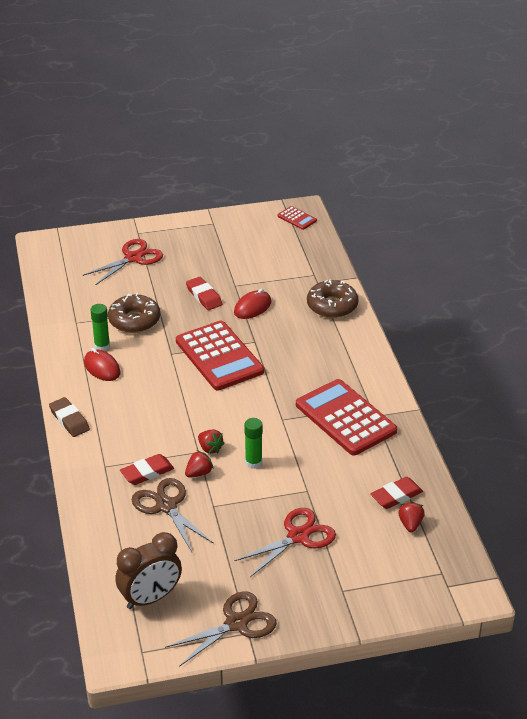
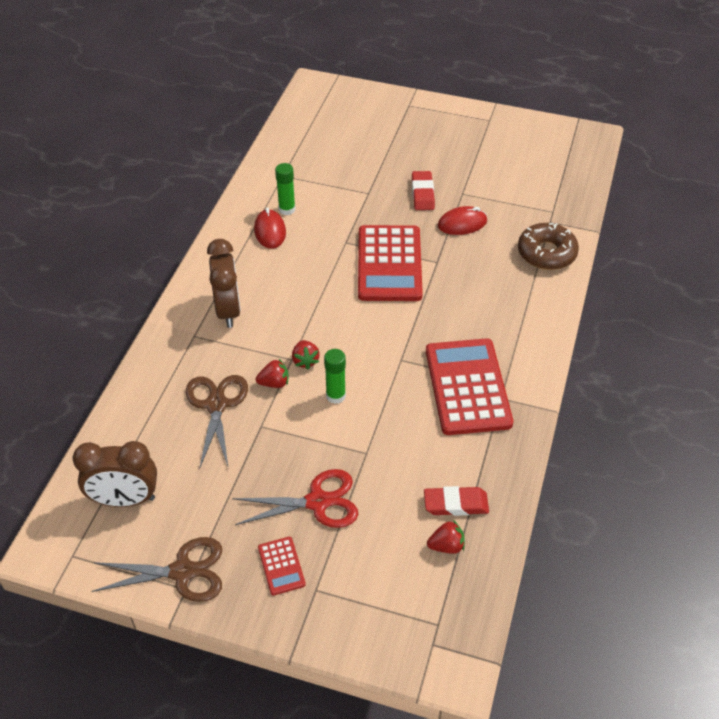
camera: 30 degrees right, 10 degrees up
(69, 420) = (199, 273): brown eraser -> none
(117, 437) = (228, 310): none -> brown clock
(133, 258) = (385, 129): red scissors -> none
(134, 320) = (337, 194): brown donut -> none
(147, 472) = (226, 360): red eraser -> none
(297, 218) = (579, 144): red calculator -> red calculator (281, 566)
(410, 524) = (446, 546): red strawberry -> red strawberry turned 45 degrees clockwise

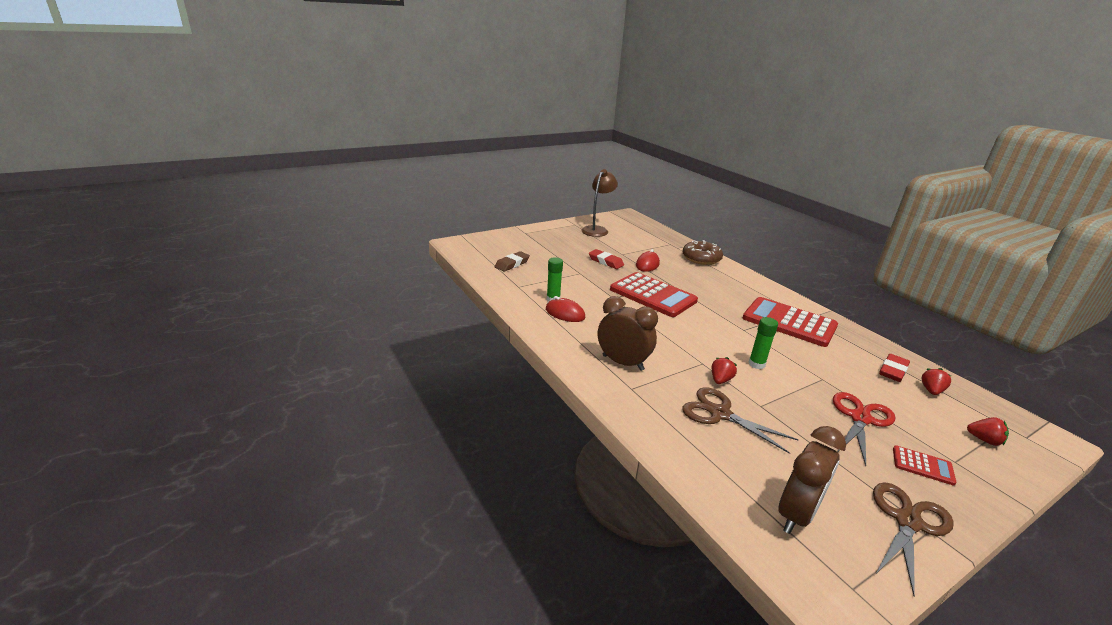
camera: 50 degrees left, 20 degrees down
(305, 361) = (710, 359): red strawberry -> red strawberry (984, 440)
(322, 143) = (512, 264): none -> brown eraser
(501, 142) = (597, 230): none -> brown lamp

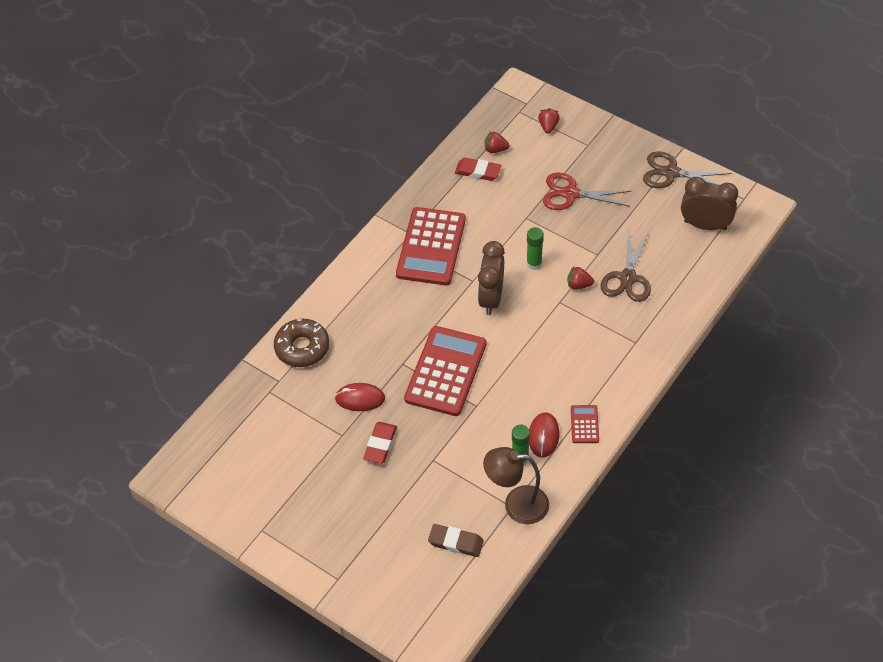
camera: 110 degrees left, 25 degrees up
(597, 230) = (267, 493): brown lamp -> brown lamp (516, 504)
(623, 363) = (601, 359): brown clock -> brown clock (491, 298)
(922, 465) = (606, 162): red calculator -> red calculator (584, 424)

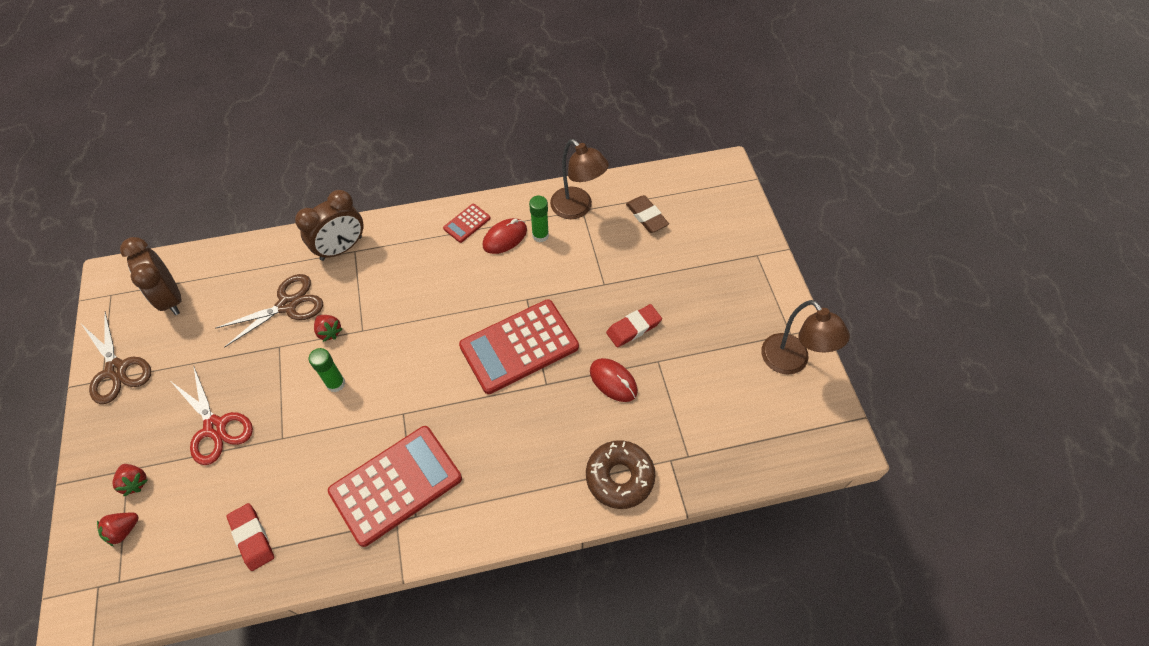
camera: 140 degrees left, 5 degrees up
(246, 508) = (791, 362): none -> brown lamp
(491, 298) = (409, 382): brown clock -> brown clock (341, 248)
(495, 149) = (203, 551): red strawberry -> red strawberry (135, 482)

